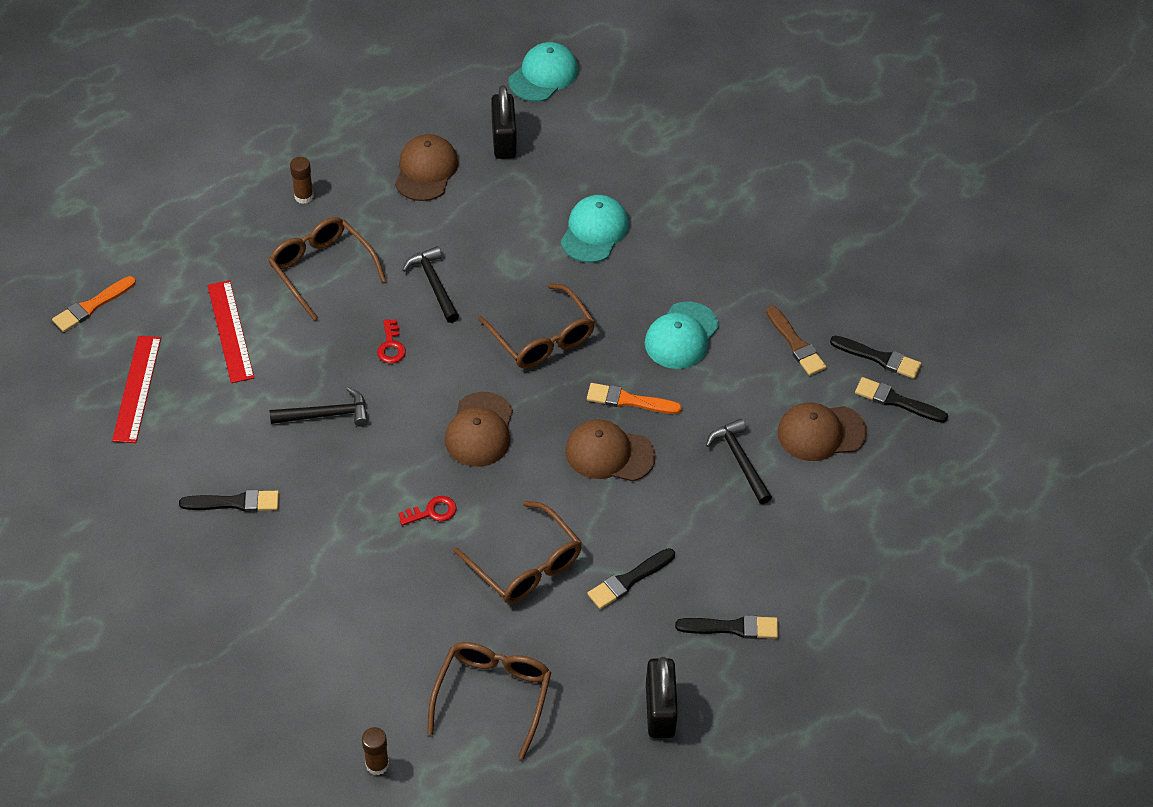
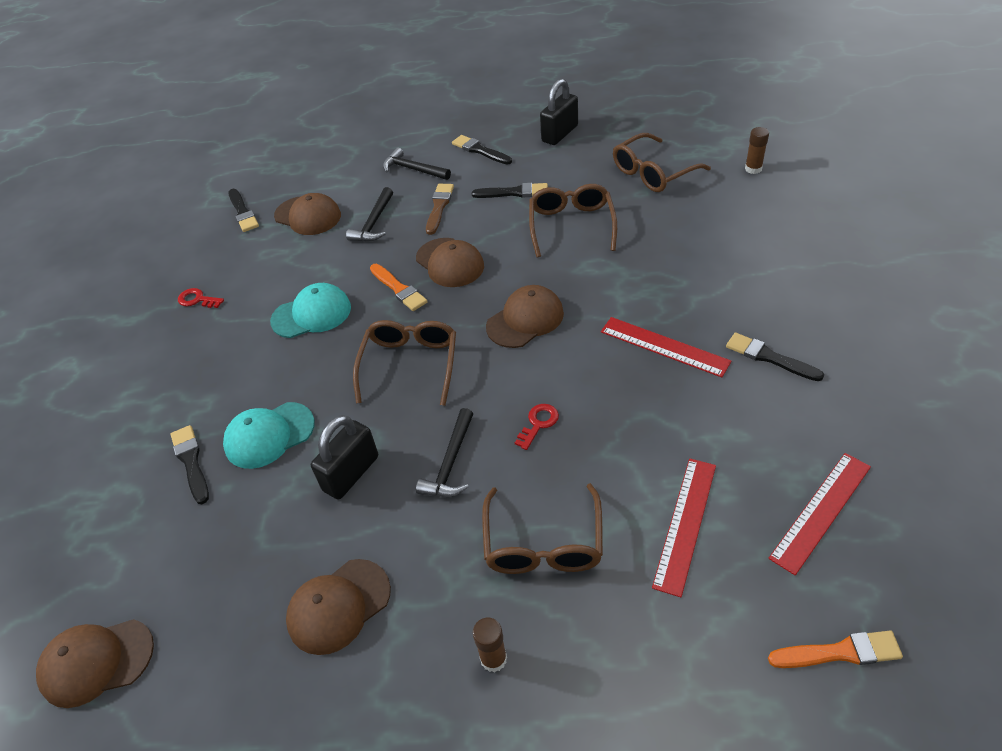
camera: 135 degrees left, 5 degrees down
(326, 415) = (642, 391): black hammer -> black hammer (413, 169)
(334, 467) = (664, 346): none -> red ruler
(432, 512) = (609, 282): red key -> red key (197, 300)
(504, 140) = (229, 594): black padlock -> black padlock (351, 473)
(543, 75) = (96, 662): turquoise cap -> brown cap
(796, 344) = (249, 271): brown brush -> brown brush (439, 207)
(879, 358) = (216, 239): black brush -> black brush (191, 461)

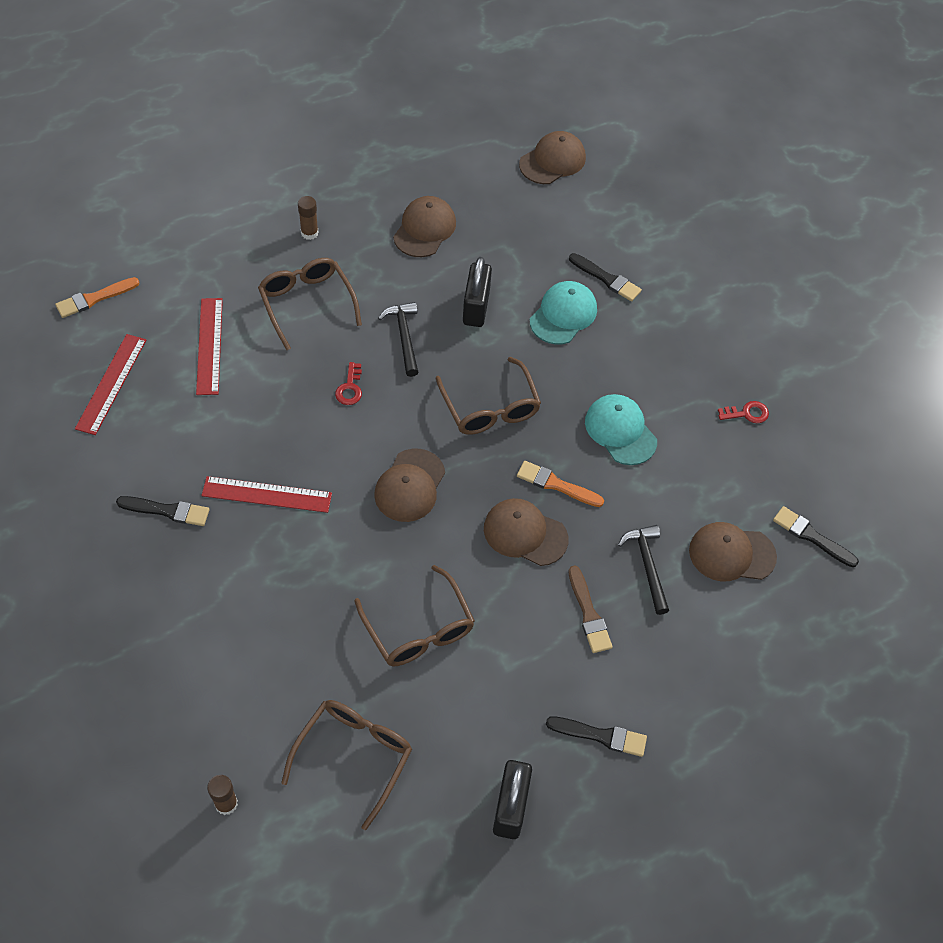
camera: 145 degrees right, 10 degrees up
(312, 314) = (620, 431): turquoise cap -> turquoise cap turned 105 degrees clockwise
(413, 169) = (664, 671): black hammer -> none
(514, 192) = (512, 665): black brush -> none

